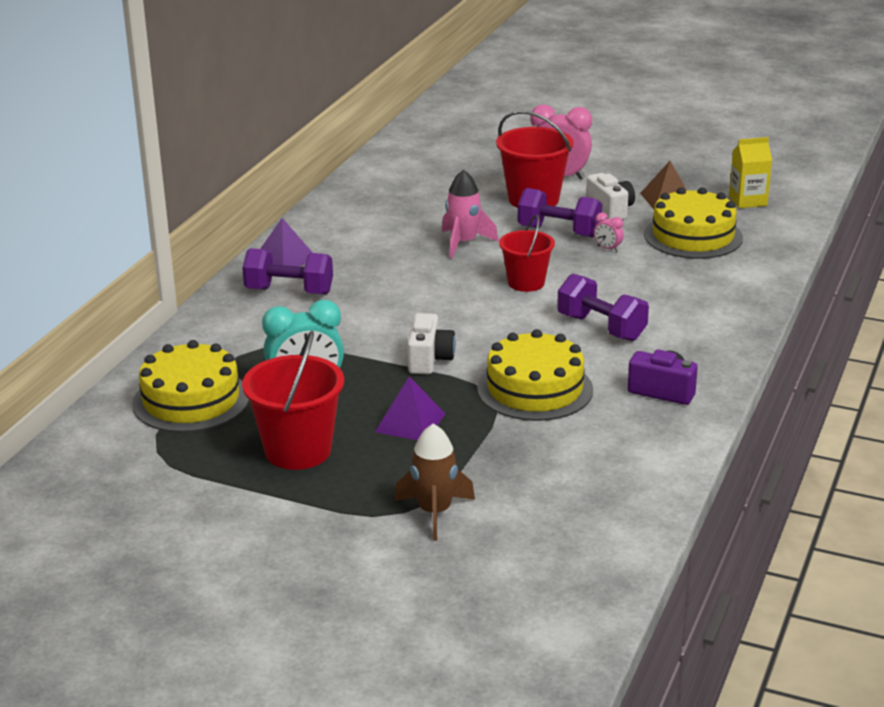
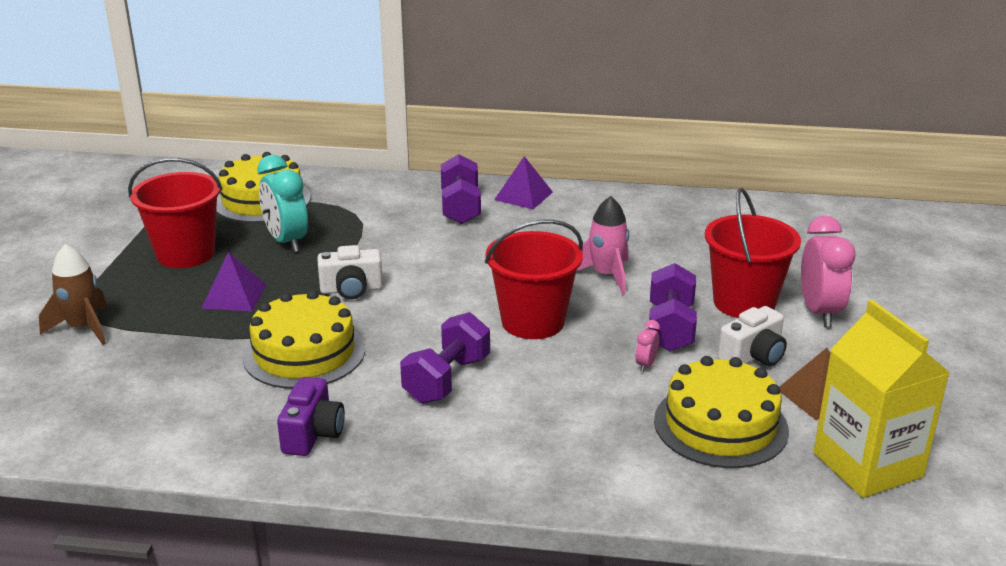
camera: 75 degrees right, 0 degrees up
(526, 283) = (533, 322): red bucket -> red bucket, size x1.53
(748, 201) = (867, 465): yellow carton -> yellow carton, size x1.72

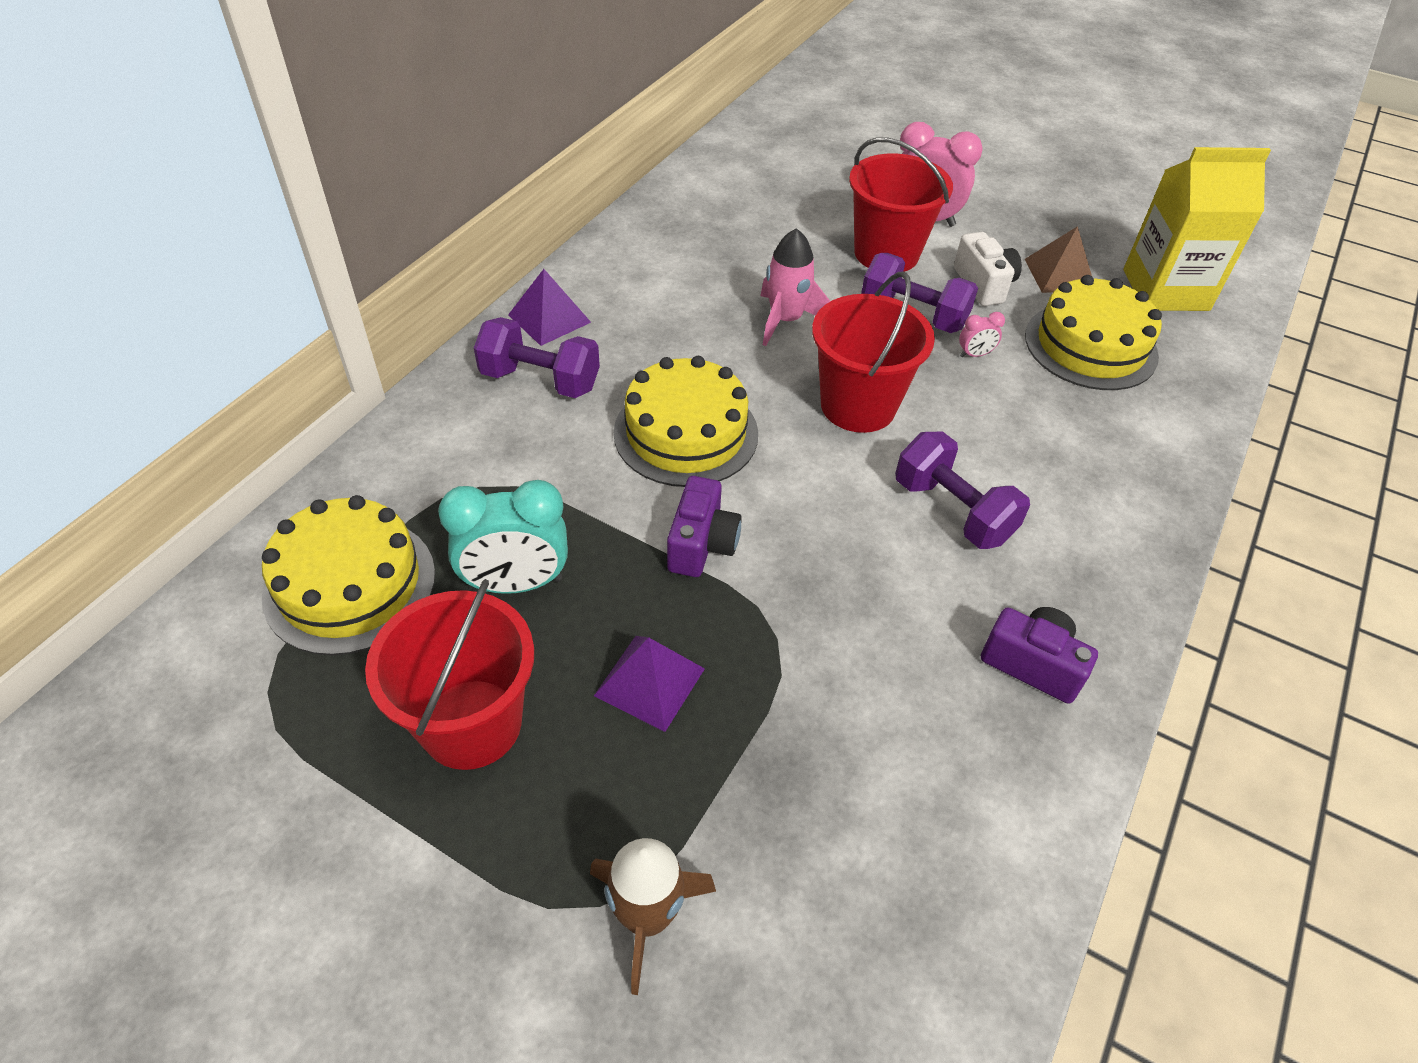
camera: 70 degrees left, 20 degrees up
(304, 353) = (843, 632): yellow cake -> yellow cake (686, 433)
(351, 290) = (702, 544): white camera -> purple camera
(646, 365) = (974, 354): pink clock -> pink clock turned 60 degrees counterclockwise

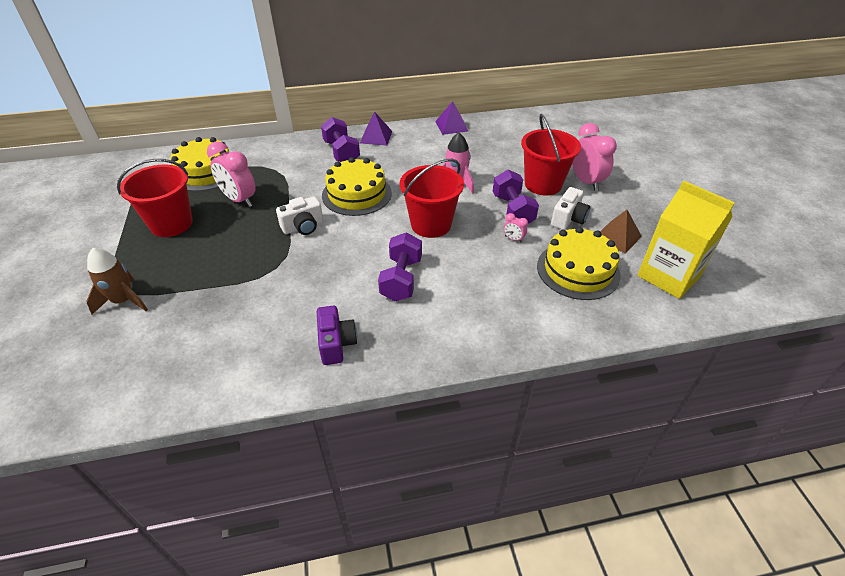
camera: 50 degrees right, 5 degrees down
(516, 583) = (239, 200): turquoise clock -> pink clock
(649, 682) = (224, 249): purple pyramid -> purple pyramid (451, 126)
(702, 544) = (303, 227): purple camera -> white camera

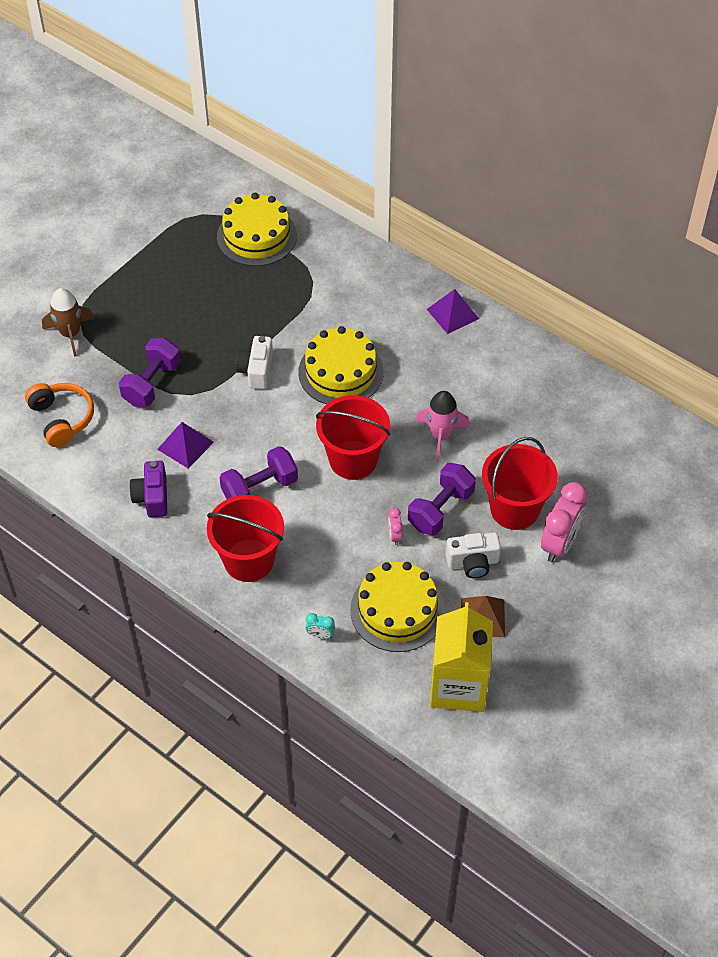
camera: 50 degrees right, 10 degrees up
(171, 224) = (170, 280): red bucket -> red bucket (249, 560)
(187, 355) = (62, 419): none -> orange headphones
(239, 200) = (245, 296): pink clock -> none
(303, 227) = (256, 371): white camera -> white camera turned 75 degrees clockwise
(336, 344) = (152, 497): purple camera -> purple camera turned 135 degrees clockwise
(341, 152) = (394, 308): purple dumbbell -> purple dumbbell (152, 383)
(451, 126) = (547, 361): purple pyramid -> purple pyramid (185, 445)
(567, 320) = (320, 635): none -> turquoise clock

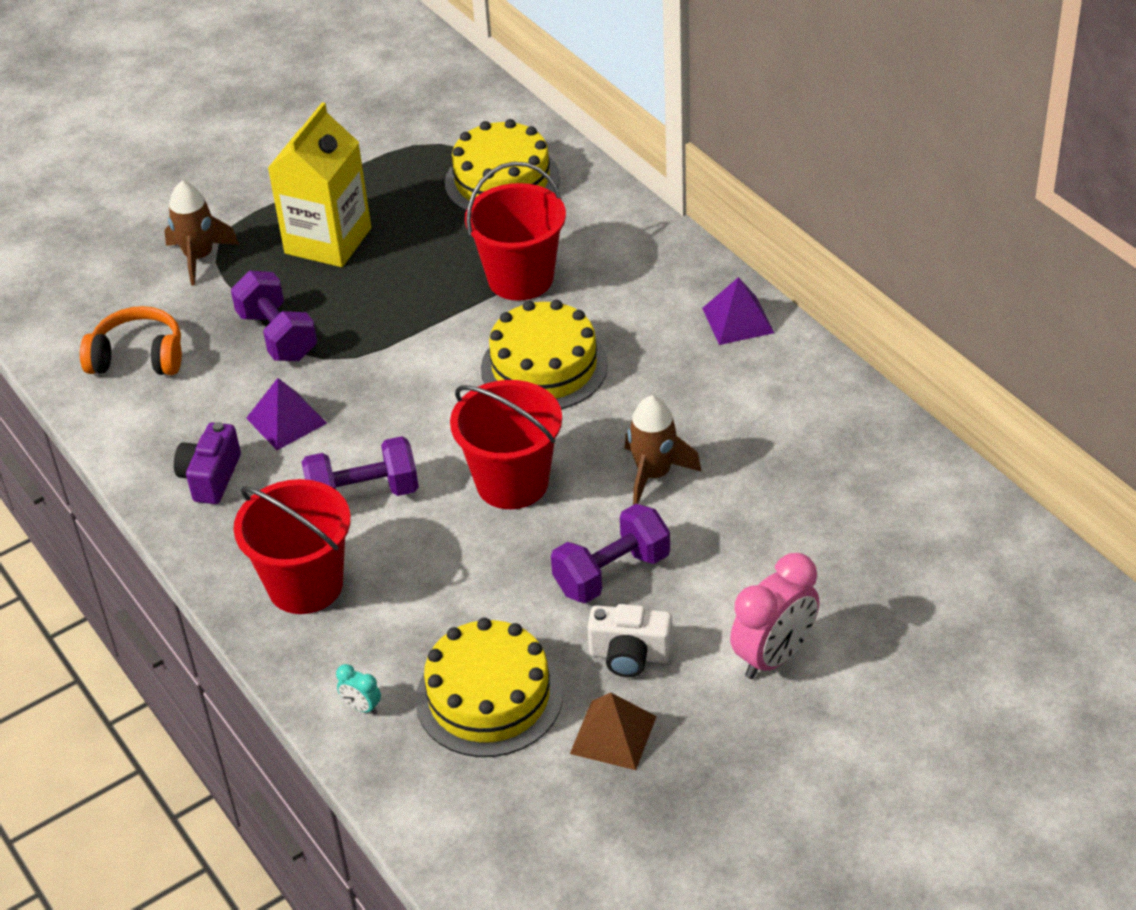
camera: 20 degrees right, 10 degrees down
(62, 419) = (138, 357): orange headphones -> orange headphones turned 75 degrees counterclockwise
(152, 383) = (278, 336): purple dumbbell -> purple dumbbell turned 75 degrees counterclockwise
(256, 371) = (426, 345): white camera -> none
(395, 536) = (529, 595): pink clock -> none
(440, 435) = (654, 474): pink rocket -> brown rocket
(458, 686) = (535, 823): yellow carton -> yellow carton (328, 241)
(514, 509) = (723, 594): red bucket -> red bucket (520, 278)

